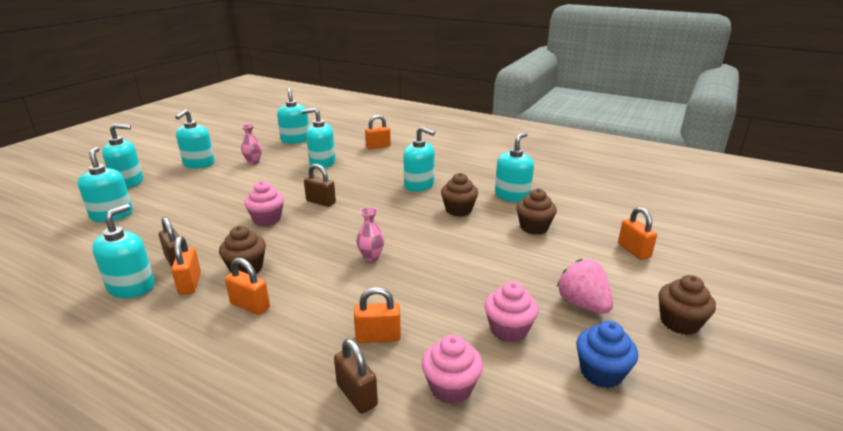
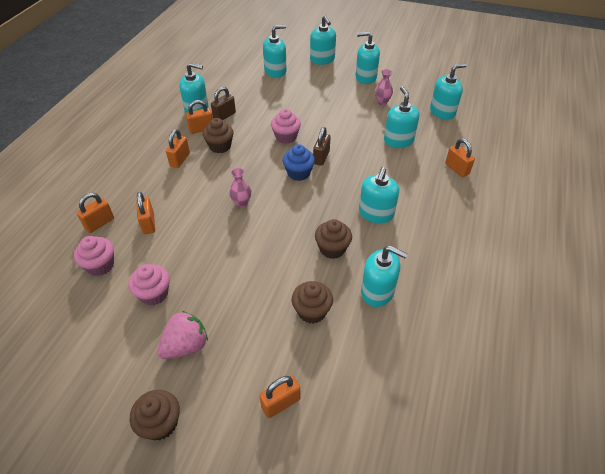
camera: 80 degrees right, 20 degrees up
(357, 395) = (99, 223): brown padlock -> orange padlock
(601, 372) = (105, 351): blue cupcake -> blue cupcake (298, 173)

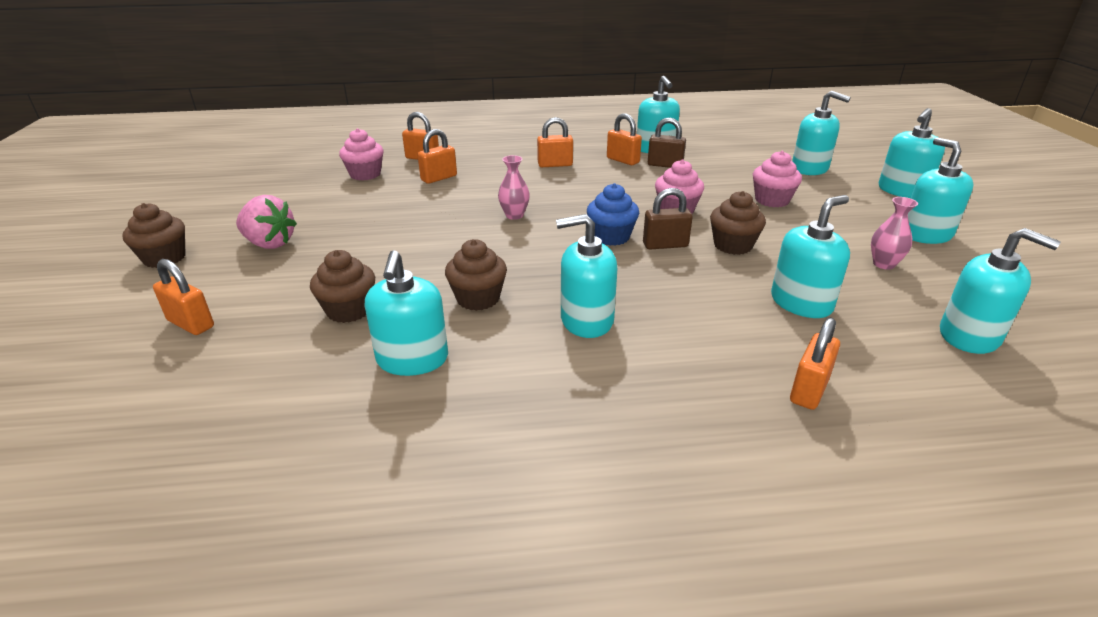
camera: 65 degrees right, 15 degrees down
(154, 294) = (338, 208): pink cupcake -> pink cupcake (772, 200)
(220, 146) = (604, 177): brown cupcake -> brown cupcake (733, 245)

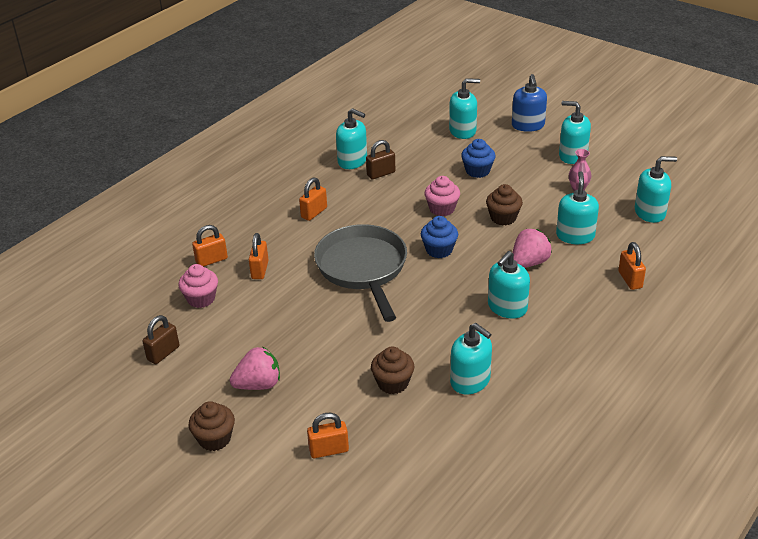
camera: 45 degrees left, 5 degrees up
(478, 298) = (441, 332): brown cupcake -> none
(514, 215) = (363, 269): pink vase -> grey pan
(623, 160) = (349, 184): orange padlock -> none
(665, 245) = (472, 238): brown padlock -> brown padlock (163, 353)
(691, 296) = (529, 263): none -> pink strawberry
(772, 200) = (477, 171): pink cupcake -> blue cupcake
(902, 191) = (528, 125): turquoise soap dispenser -> blue soap dispenser

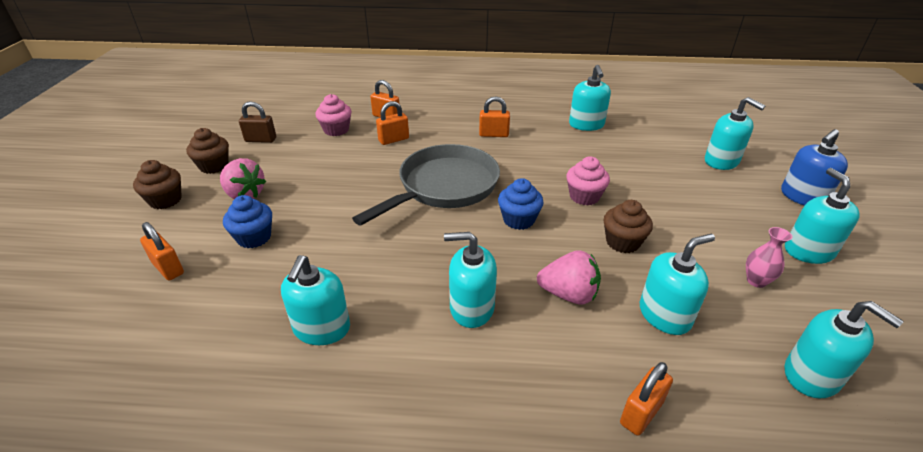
camera: 55 degrees right, 0 degrees up
(381, 174) = (589, 144): brown padlock -> none
(393, 383) = (287, 271): brown cupcake -> brown cupcake (214, 166)
(477, 171) = (674, 194): blue cupcake -> blue cupcake (254, 237)

